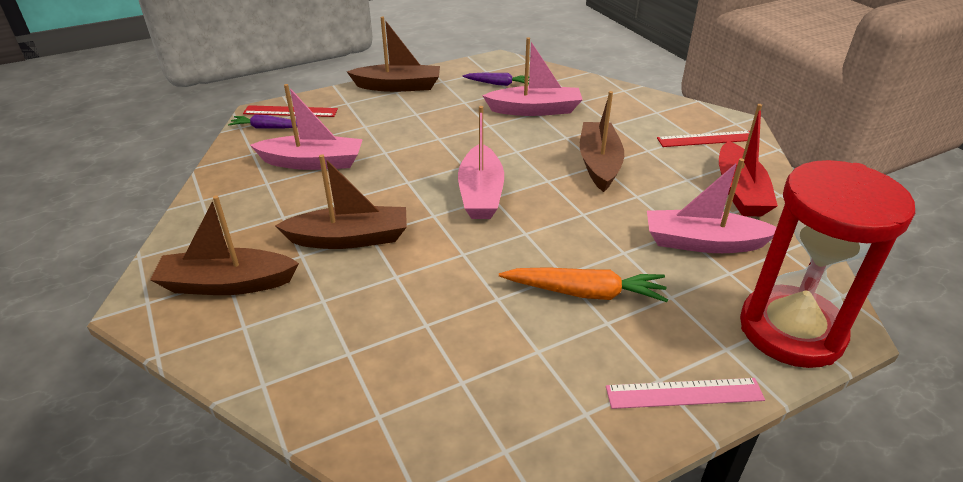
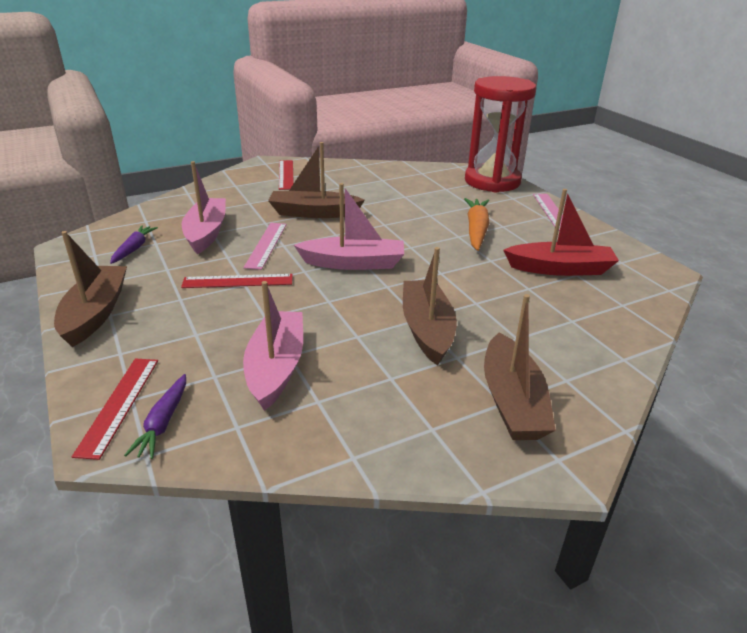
camera: 90 degrees left, 5 degrees down
(443, 134) = (238, 281): none -> red ruler
(514, 142) = (266, 245): none -> pink ruler
(703, 243) = (416, 191): pink boat -> none
(740, 191) = (358, 174): red boat -> red boat (560, 269)

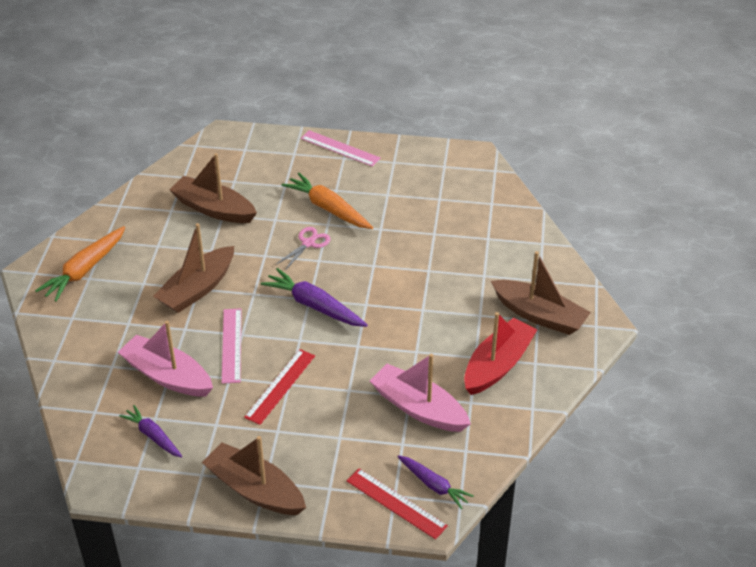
camera: 55 degrees left, 10 degrees up
(266, 245) = (231, 345): pink ruler -> pink ruler turned 45 degrees clockwise
(286, 174) = (84, 270): red ruler -> orange carrot
(353, 263) = (314, 306): pink boat -> purple carrot
(423, 236) = (308, 243): none -> pink scissors
(427, 329) = (438, 312): brown boat -> brown boat (213, 209)
(492, 181) = (250, 145): red hourglass -> none
(560, 269) = (425, 202): red boat -> red boat (497, 365)

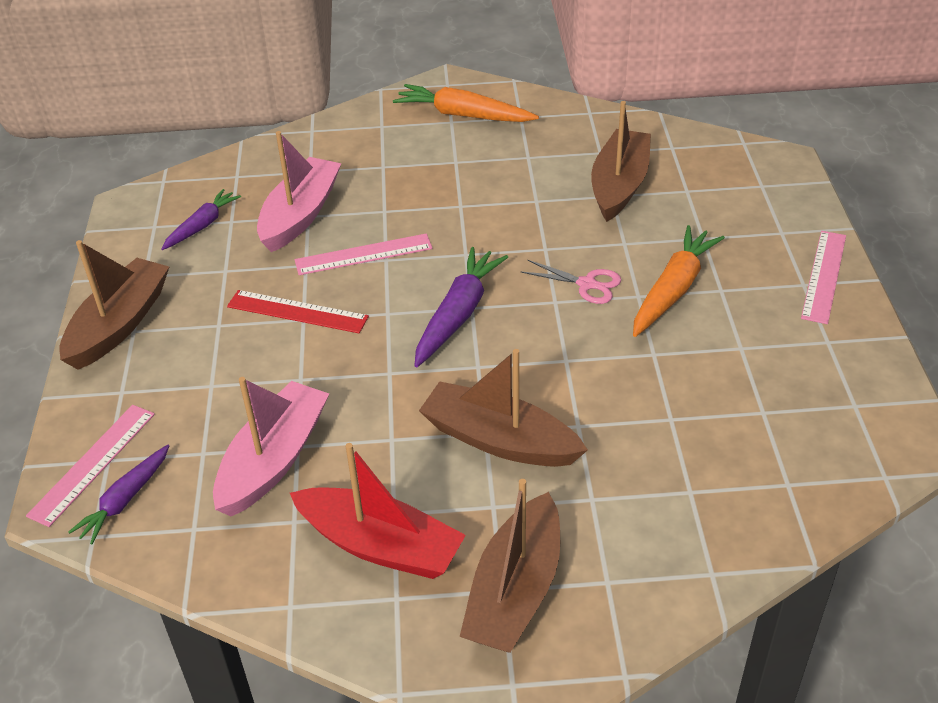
camera: 80 degrees right, 0 degrees up
(197, 289) = (458, 205): brown boat -> brown boat (499, 440)
(396, 503) = (93, 463): red ruler -> pink ruler

